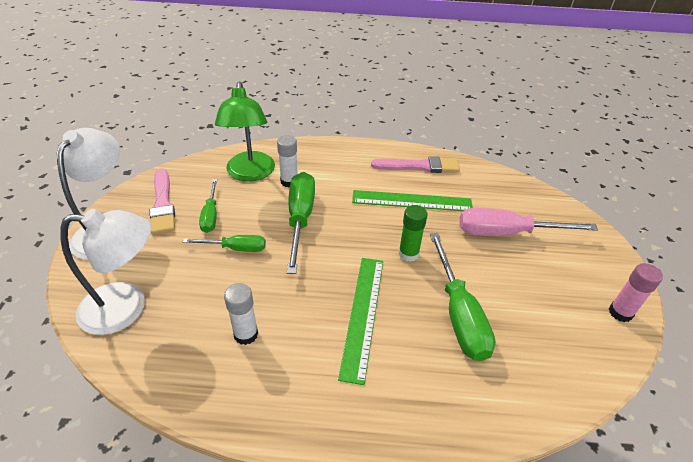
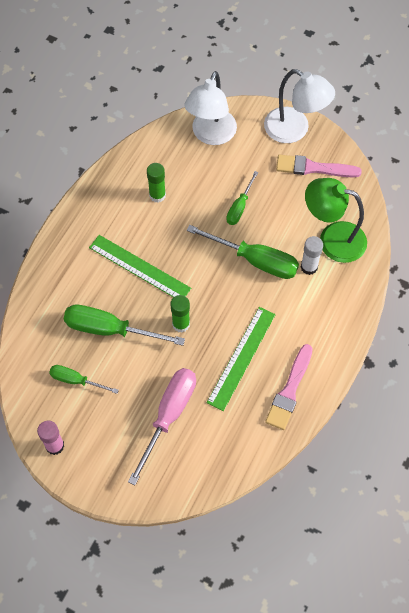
camera: 115 degrees right, 20 degrees up
(211, 215) = (285, 198): green screwdriver -> green screwdriver (76, 380)
(246, 334) = (157, 195): white glue stick -> green glue stick

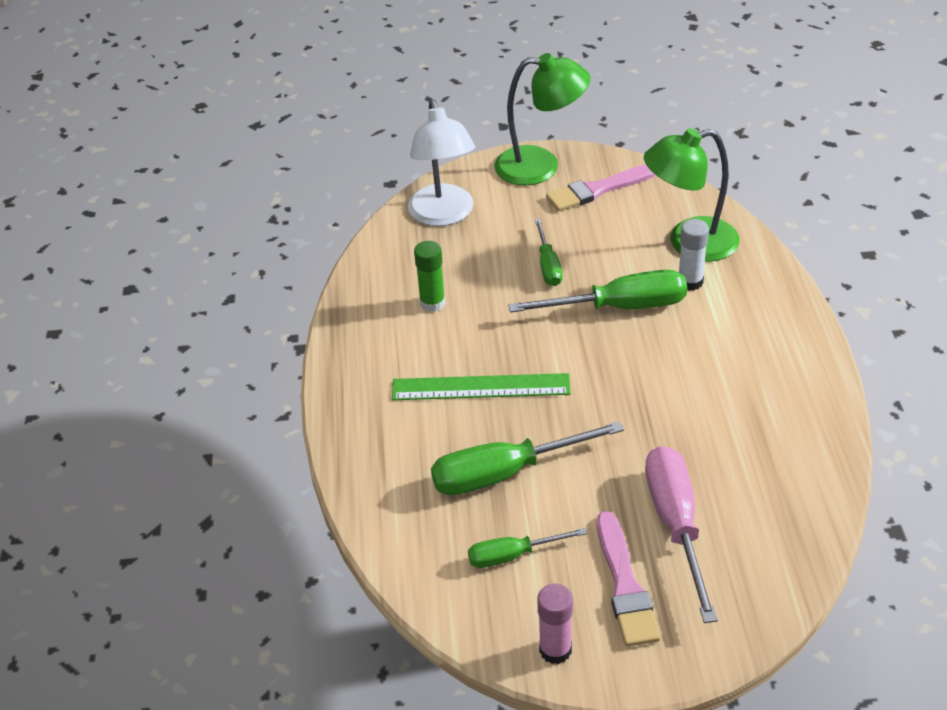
camera: 30 degrees left, 20 degrees down
(181, 324) = (593, 418): green glue stick -> none
(241, 358) = (704, 412): green ruler -> none
(289, 390) = (796, 414): pink brush -> pink brush (625, 585)
(294, 130) = (541, 166): white lamp -> green lamp

